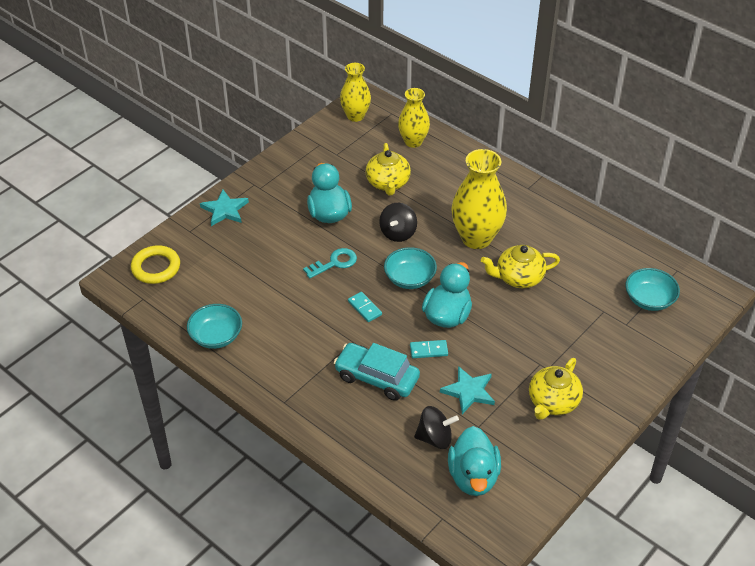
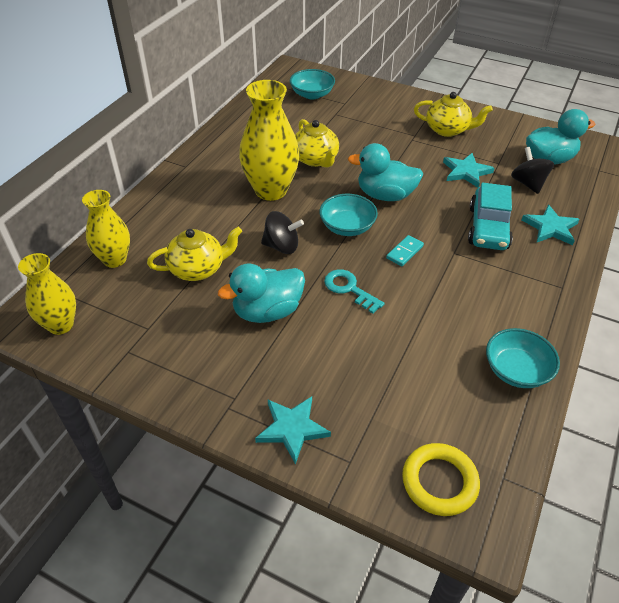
camera: 105 degrees left, 0 degrees up
(361, 427) = (550, 228): none -> turquoise star
(428, 350) = (434, 201): turquoise domino -> none

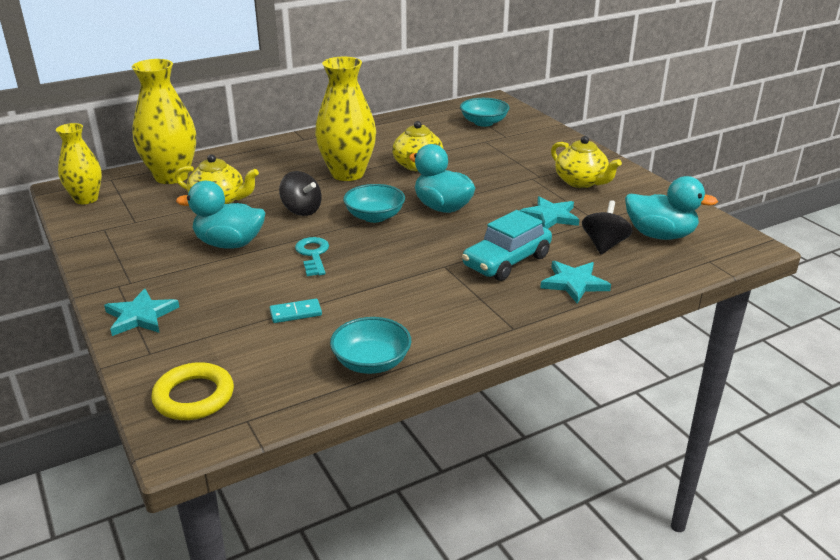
camera: 35 degrees right, 15 degrees down
(115, 259) = (171, 176): yellow vase -> yellow vase, size x1.58
(405, 252) = (398, 249): turquoise domino -> turquoise domino (295, 313)

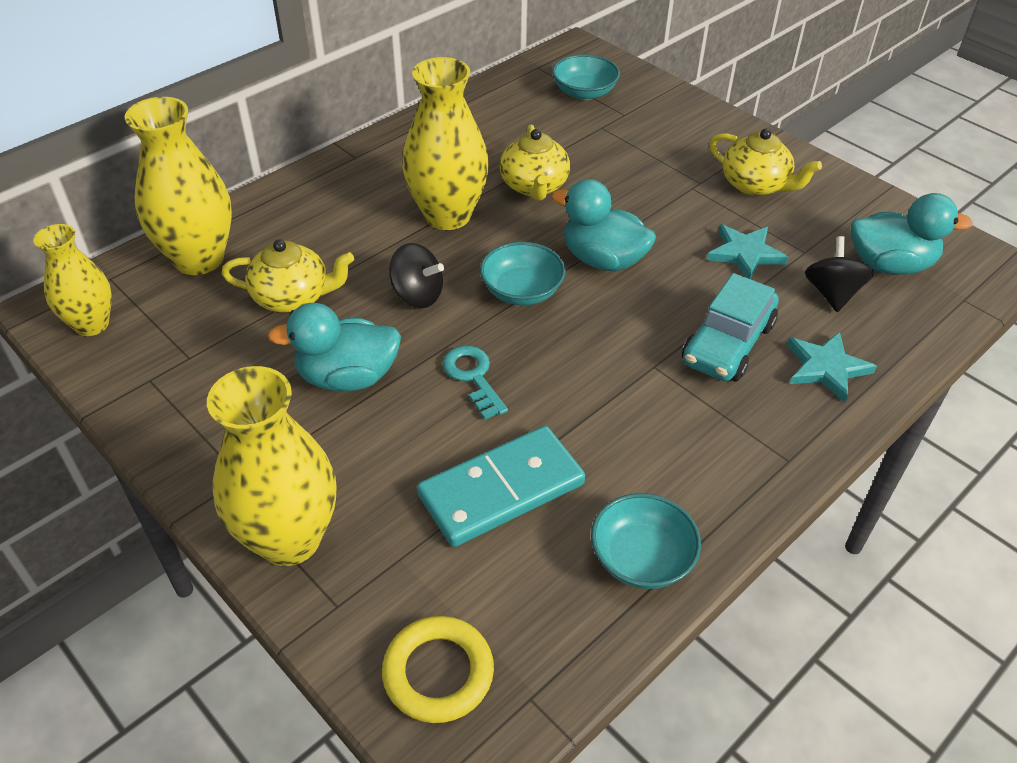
camera: 15 degrees left, 15 degrees up
(141, 316) = (289, 539): turquoise star -> yellow vase
(295, 313) = (501, 490): turquoise domino -> turquoise domino, size x2.27

